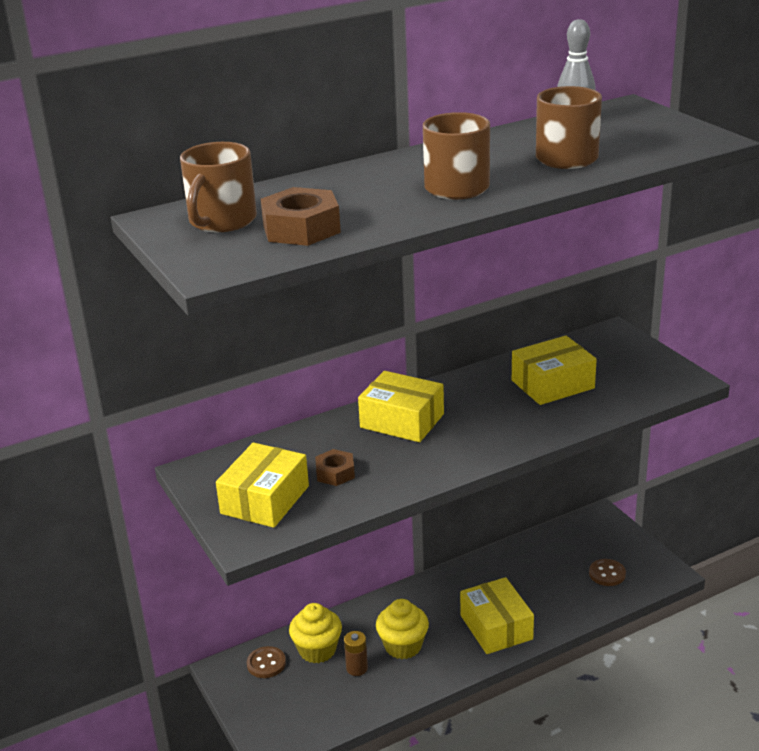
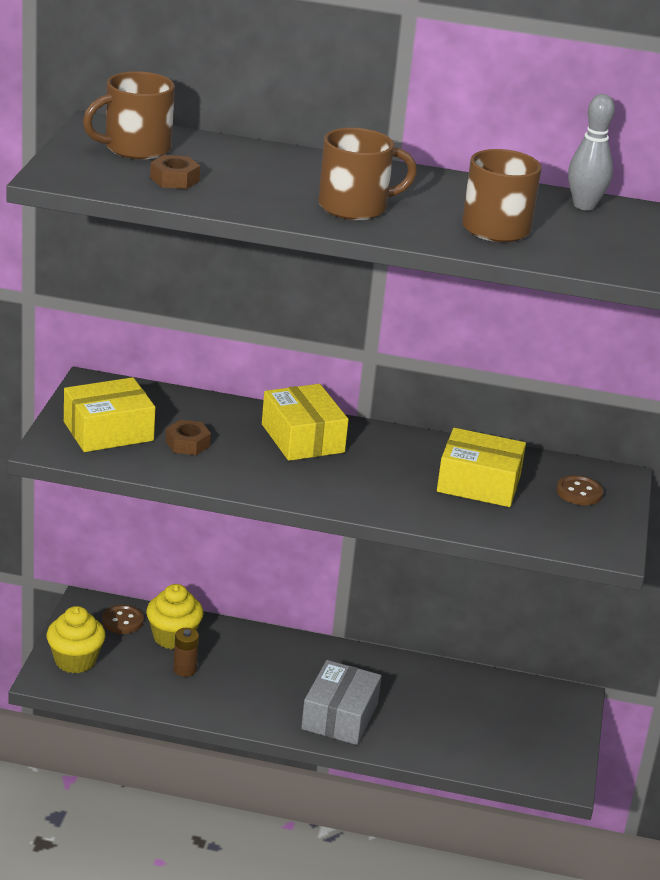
camera: 35 degrees right, 0 degrees up
(301, 229) = (174, 179): brown nut -> brown nut, size x0.60
(403, 646) = (243, 678): yellow cupcake -> yellow cupcake (75, 660)
(496, 627) = (340, 716): yellow box -> grey box
(607, 574) = (503, 743): brown button -> brown button (579, 492)

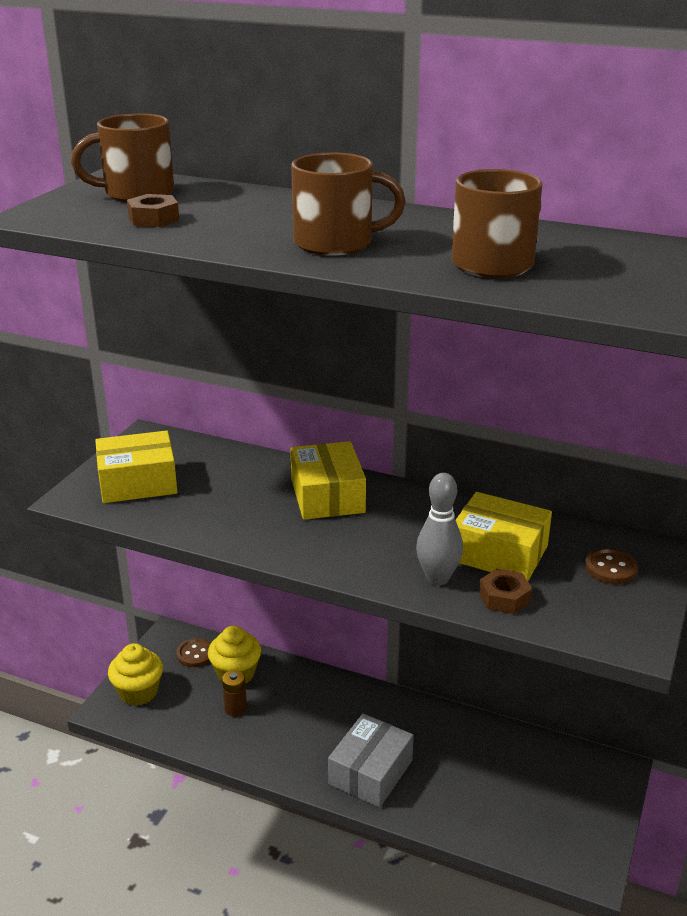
camera: 15 degrees right, 0 degrees up
(187, 443) = (209, 498): brown nut -> brown nut (504, 598)
(584, 206) = (610, 243): grey bowling pin -> grey bowling pin (437, 578)

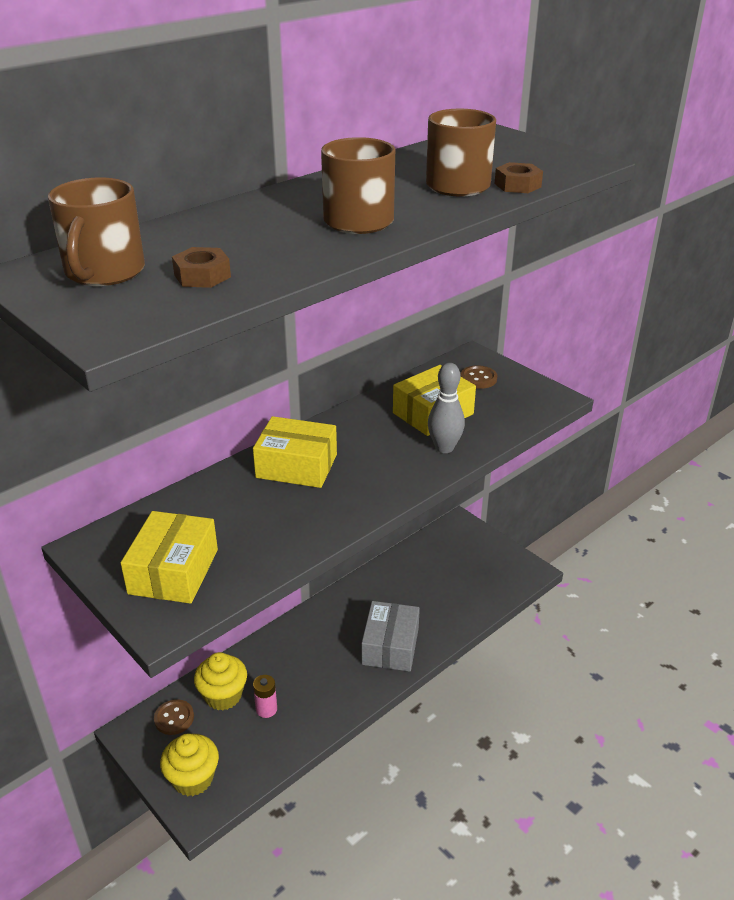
camera: 65 degrees left, 5 degrees up
(235, 708) = (266, 709): brown battery -> pink battery
(370, 772) = (390, 646): grey box -> grey box turned 45 degrees clockwise
(504, 598) = (484, 428): brown nut -> brown nut (517, 185)

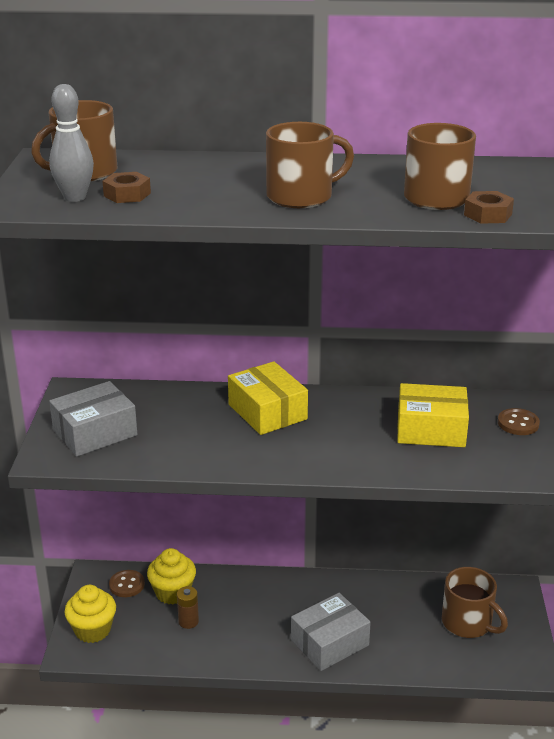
camera: 45 degrees right, 5 degrees down
(173, 571) = (95, 433): yellow box -> grey box
(266, 709) = (188, 621): pink battery -> brown battery
(444, 448) = (397, 458): grey bowling pin -> grey bowling pin (75, 197)
(459, 566) = (468, 623): none -> brown mug

